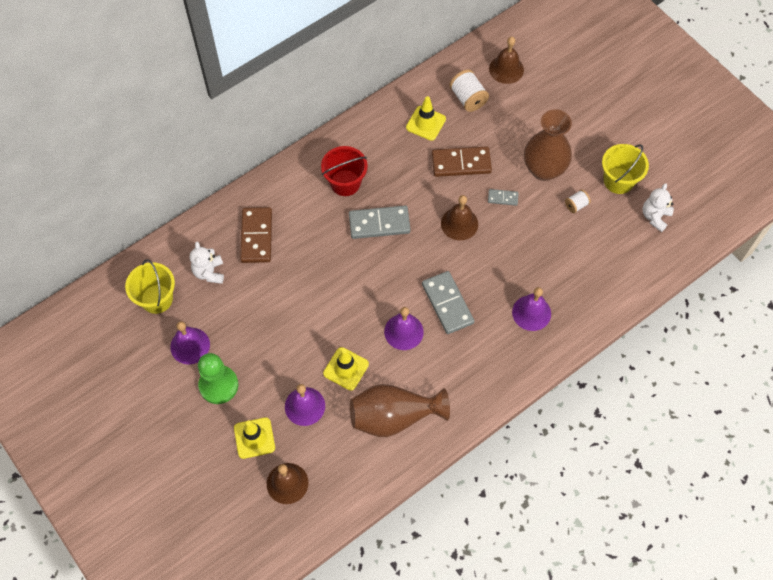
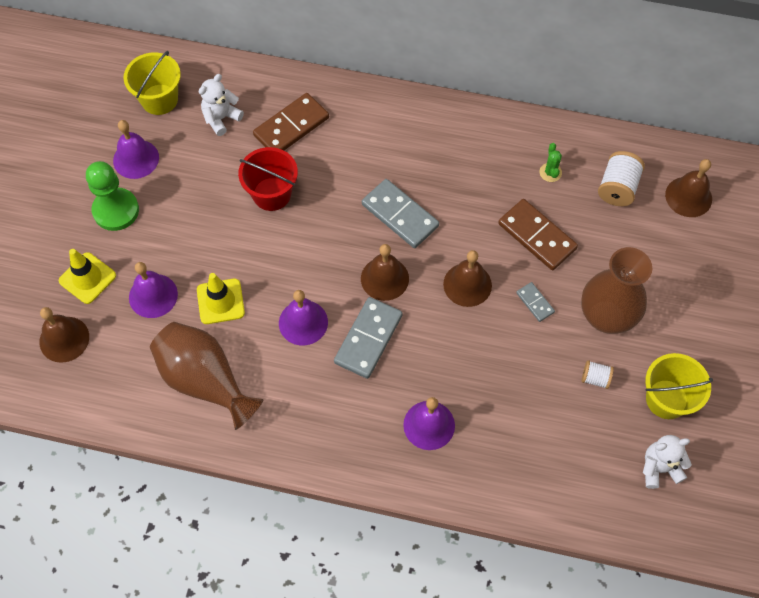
camera: 50 degrees right, 0 degrees up
(345, 183) = (416, 154): red bucket -> red bucket (272, 194)
(415, 264) = (384, 278): none -> brown bell
(425, 123) = (550, 172): yellow traffic cone -> green cactus

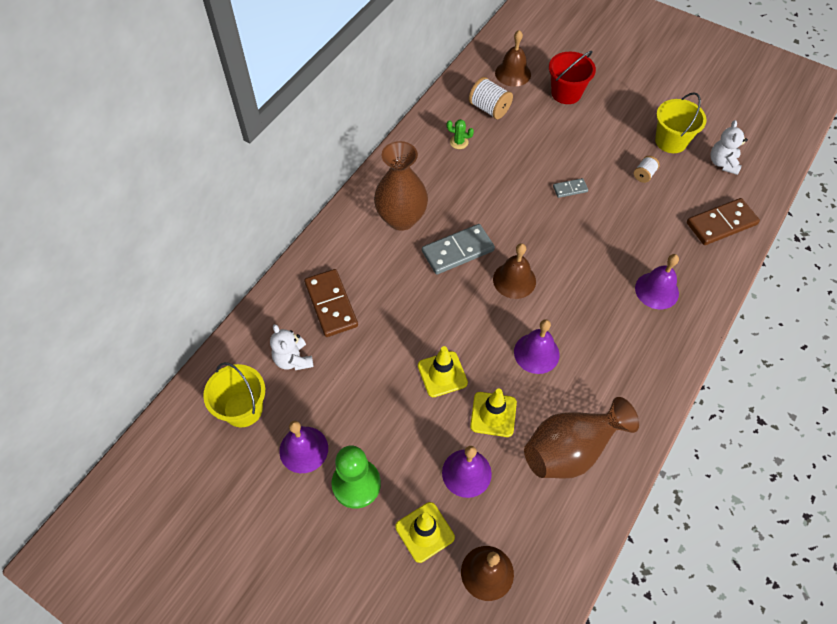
camera: 70 degrees left, 5 degrees down
(249, 245) = (442, 374): none -> yellow traffic cone
(272, 194) = (396, 340): red bucket -> red bucket (566, 93)
(368, 339) = (567, 309): grey domino -> none
(467, 284) = (539, 226): brown bell -> none
(537, 236) = (512, 169): brown domino -> brown domino (721, 223)
(606, 317) = (595, 151): brown vase -> brown vase (401, 218)

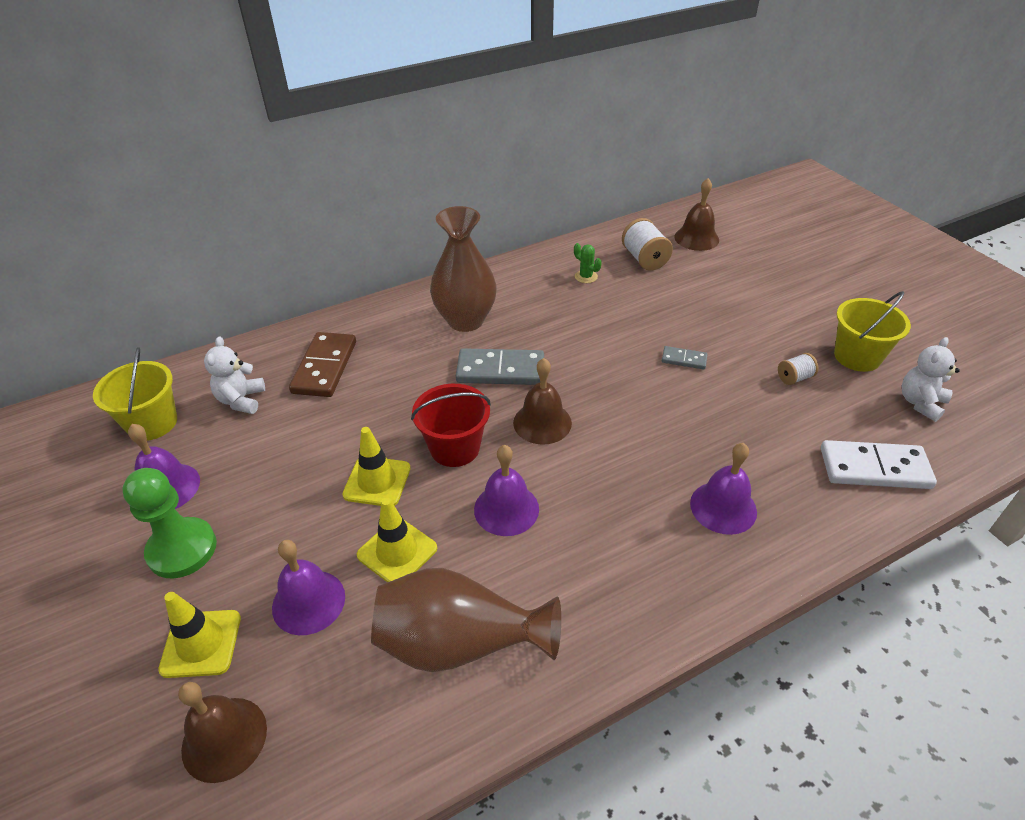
camera: 30 degrees right, 15 degrees down
(566, 93) = (748, 272): red bucket -> red bucket (455, 448)
(721, 223) = (874, 468): brown domino -> white domino

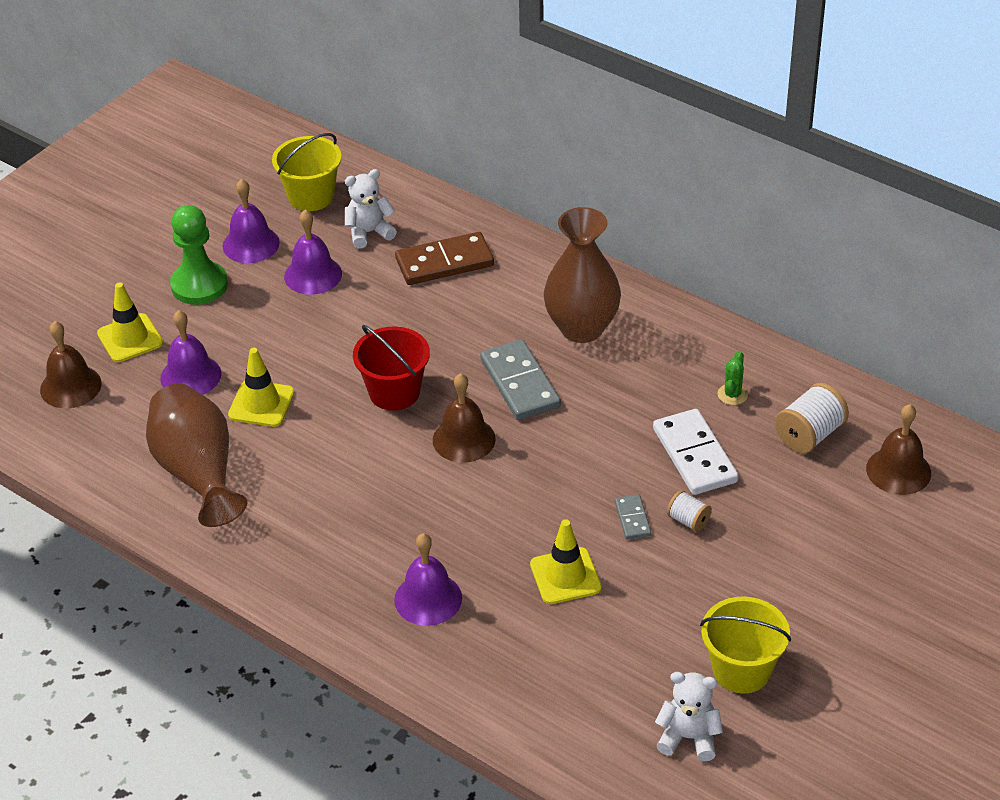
camera: 65 degrees right, 0 degrees up
(377, 481) = (326, 360): yellow traffic cone -> yellow traffic cone (565, 576)
(506, 509) = (342, 452): purple bell -> purple bell (313, 275)
(794, 378) = (662, 619): white spool -> white spool (688, 520)
(874, 468) = (551, 707): white domino -> white domino (695, 455)

